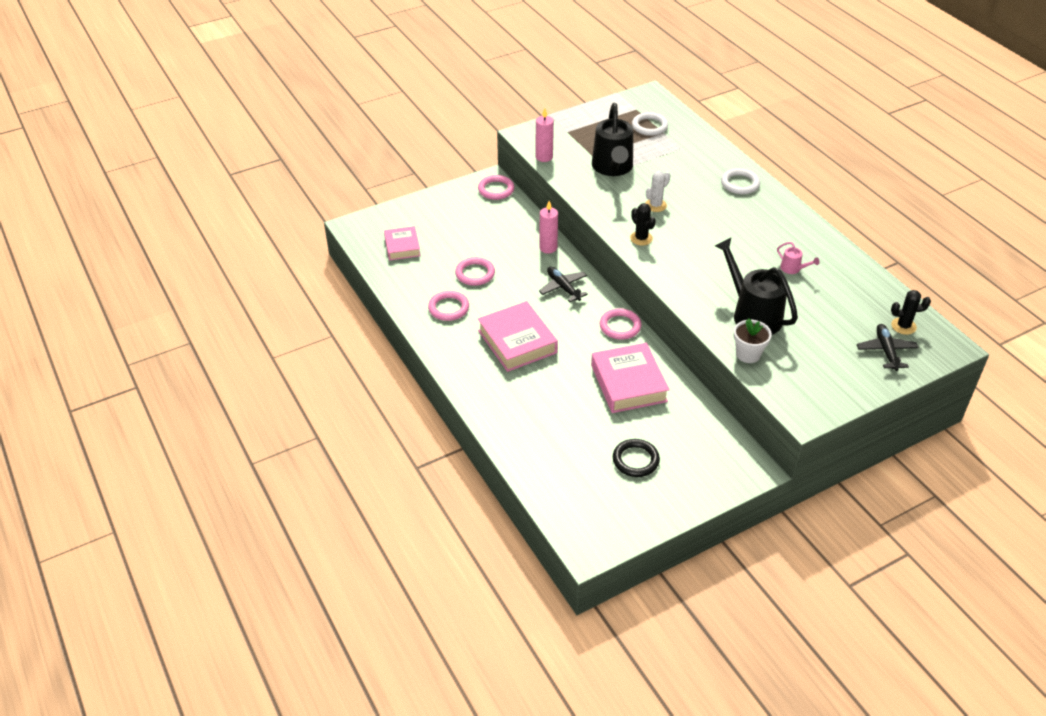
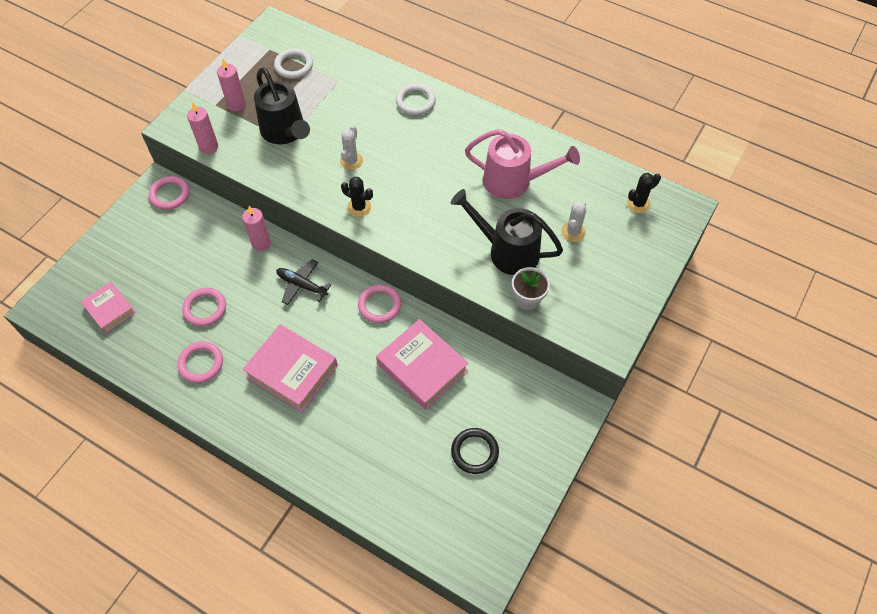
camera: 30 degrees left, 15 degrees up
(584, 137) = (236, 104): none -> pink candle
(793, 269) = (514, 181): pink watering can -> pink watering can, size x2.34
(824, 323) = (573, 232): none -> white cactus
(886, 351) = (638, 238): black plane -> none

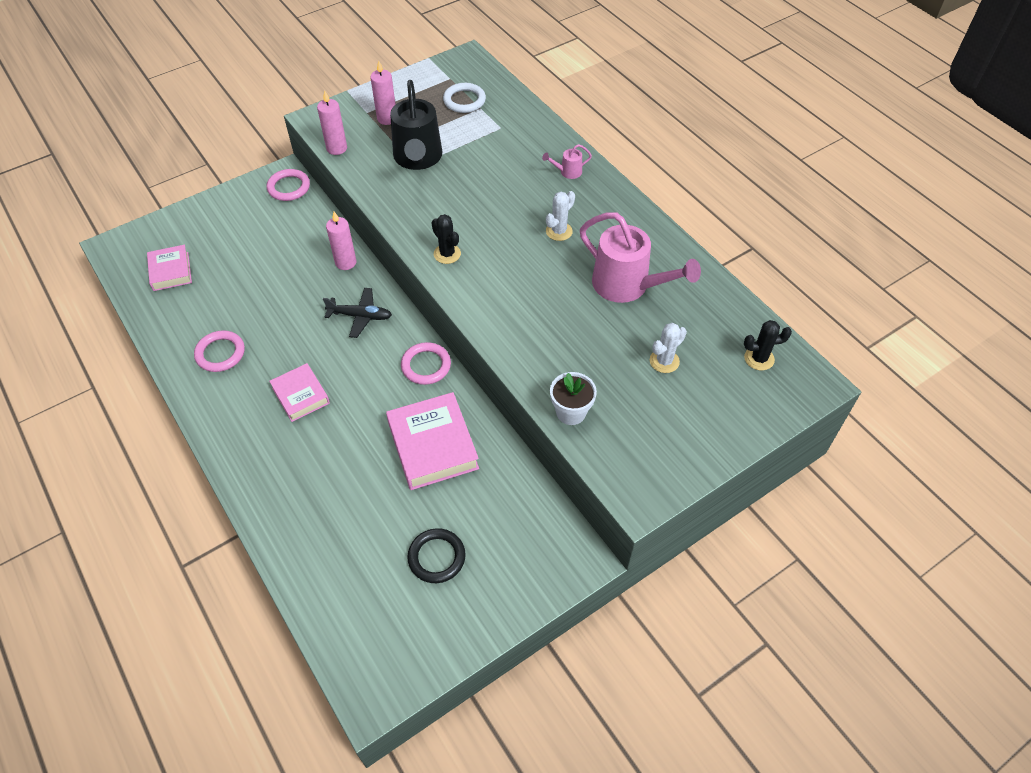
camera: 25 degrees right, 5 degrees down
(205, 308) = (256, 303): pink ring -> none
(292, 371) = (300, 395): pink book -> pink book, size x0.61
(301, 285) = (360, 316): black plane -> black plane turned 135 degrees clockwise
(351, 161) = (466, 207): white cactus -> white cactus (559, 231)
(415, 101) = (567, 172): white ring -> pink watering can
(506, 251) = (577, 353): black watering can -> none

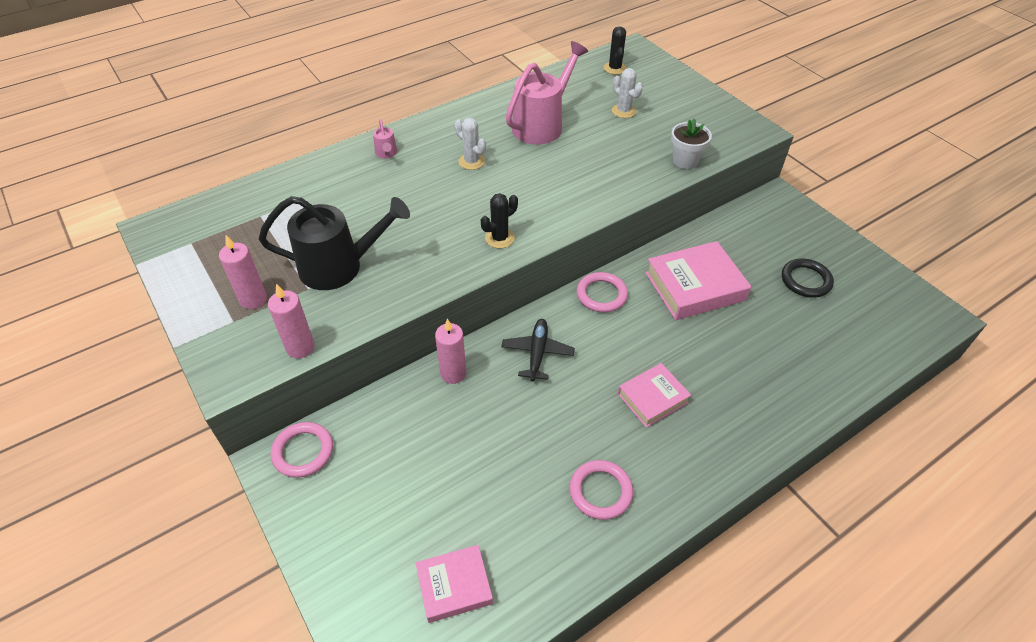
camera: 90 degrees left, 5 degrees down
(464, 100) = (241, 229): white ring -> none

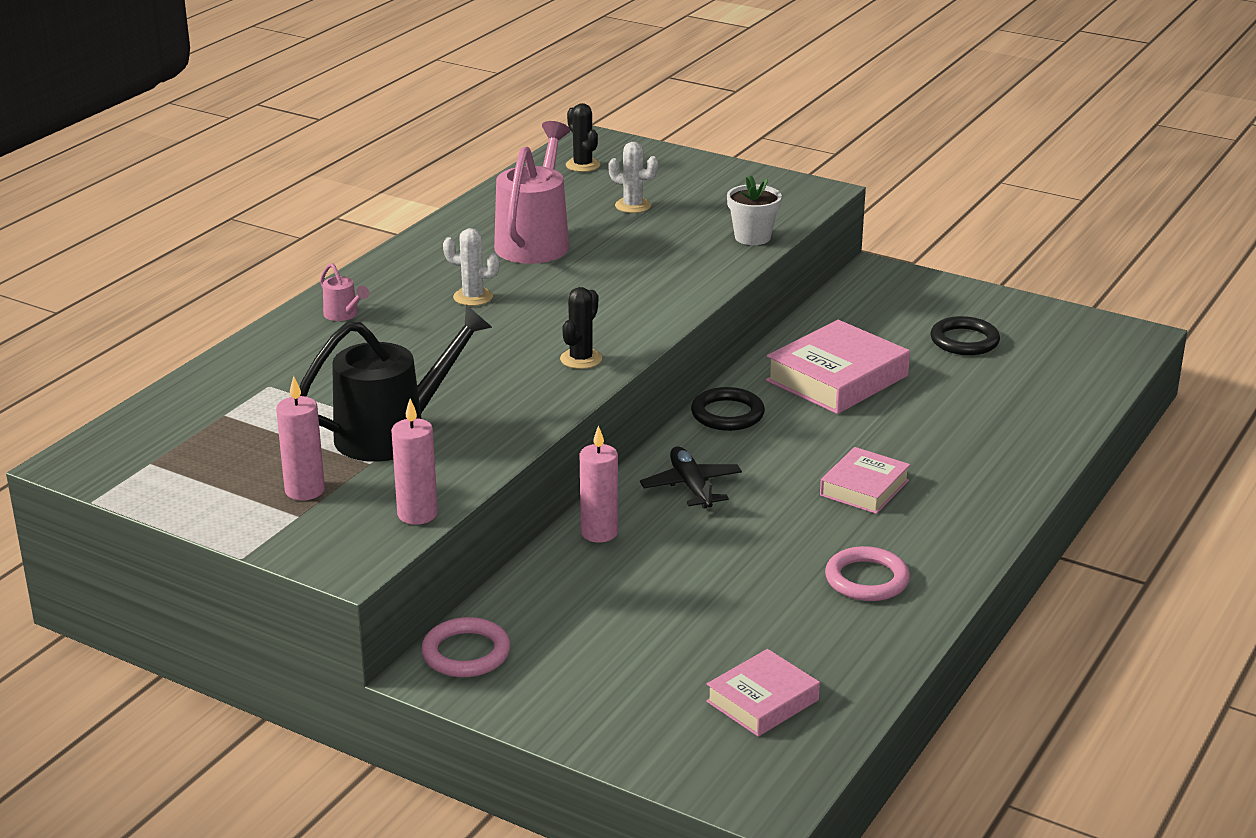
camera: 25 degrees left, 20 degrees down
(601, 295) = (727, 414): pink ring -> black ring

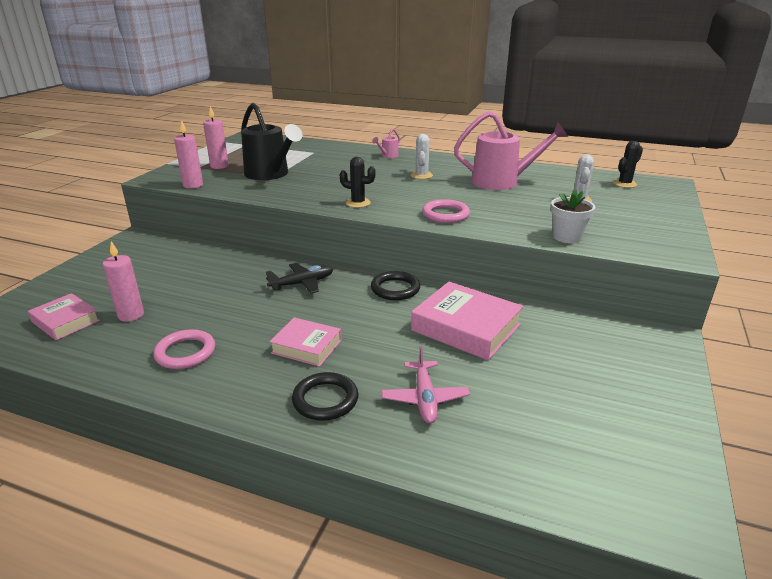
camera: 80 degrees right, 0 degrees up
(466, 653) = (147, 242): pink ring -> pink ring (445, 214)
(599, 533) = (251, 262): pink candle -> pink candle (131, 315)
(964, 341) = (572, 390): black ring -> black ring (325, 400)
(973, 421) = (425, 398): none -> pink plane

